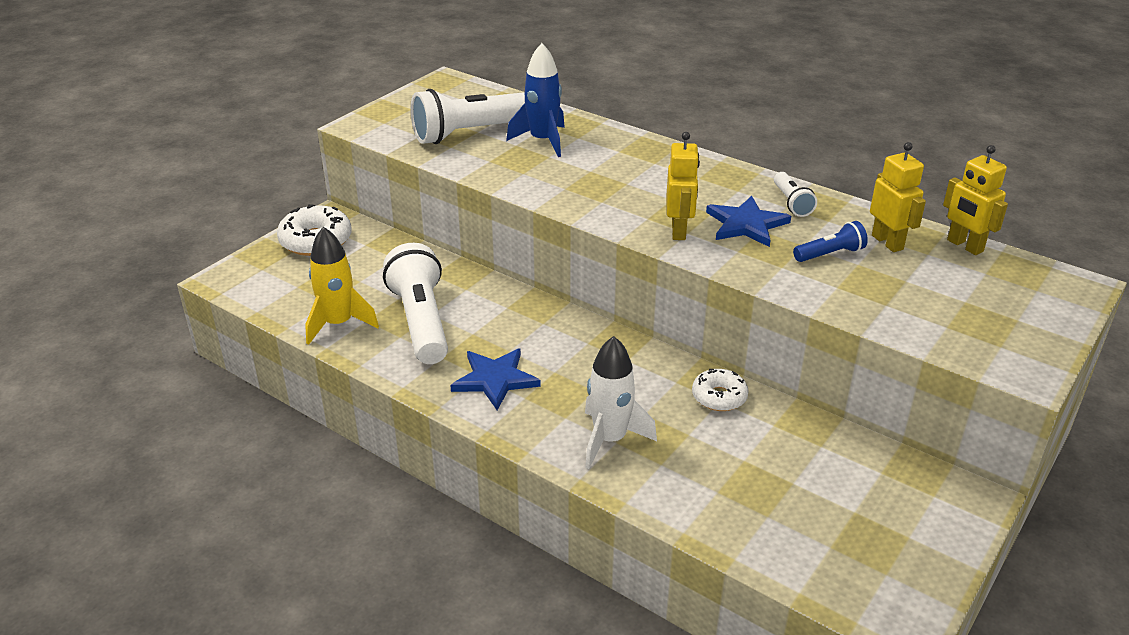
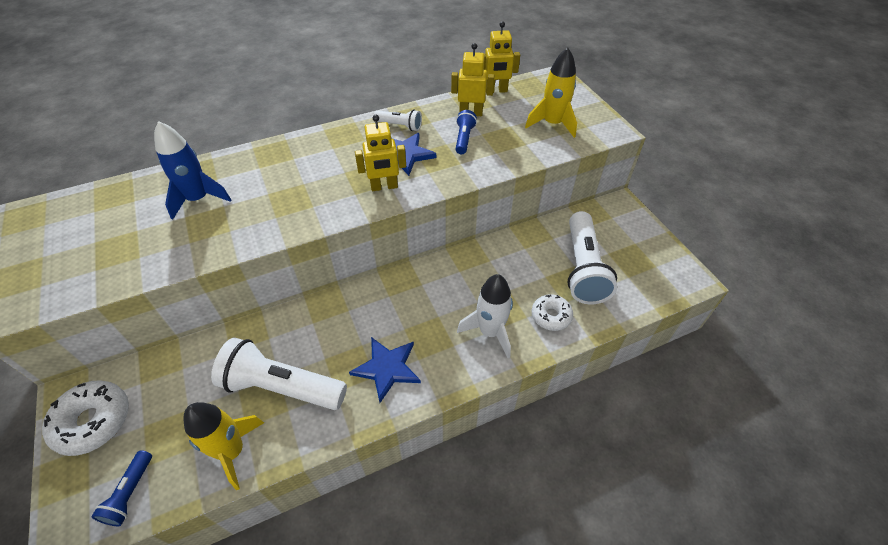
camera: 60 degrees left, 15 degrees up
(270, 290) = (130, 493): none -> blue flashlight
(470, 133) = (134, 235): white flashlight -> white flashlight (583, 268)
(679, 231) = (384, 187): yellow robot -> yellow robot turned 135 degrees clockwise
(719, 397) = (486, 259): white donut -> white donut (551, 316)
(960, 314) = (552, 124): none -> yellow rocket

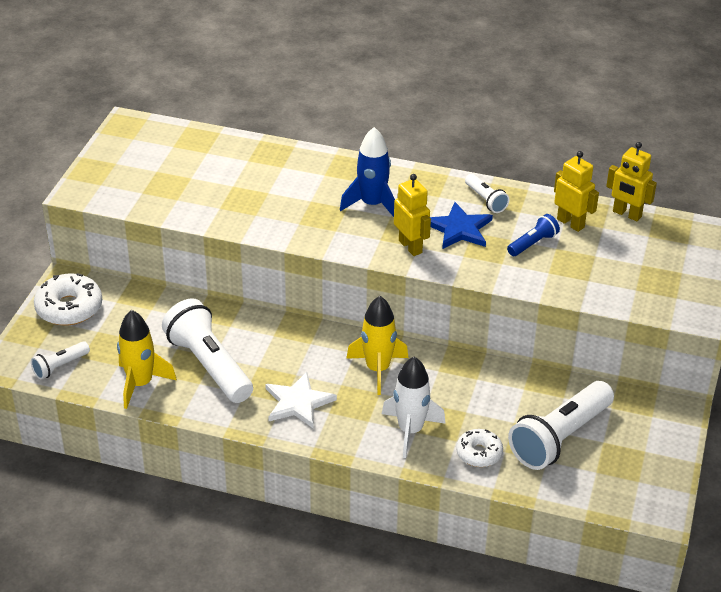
camera: 40 degrees right, 10 degrees down
(130, 493) = (60, 366): blue flashlight -> white flashlight
(199, 199) = (254, 177): blue rocket -> blue rocket (372, 204)
(384, 187) = (410, 246): yellow robot -> yellow robot turned 150 degrees counterclockwise
(387, 368) = (298, 402): blue star -> white star
(552, 124) = (641, 276): yellow rocket -> yellow rocket (378, 369)

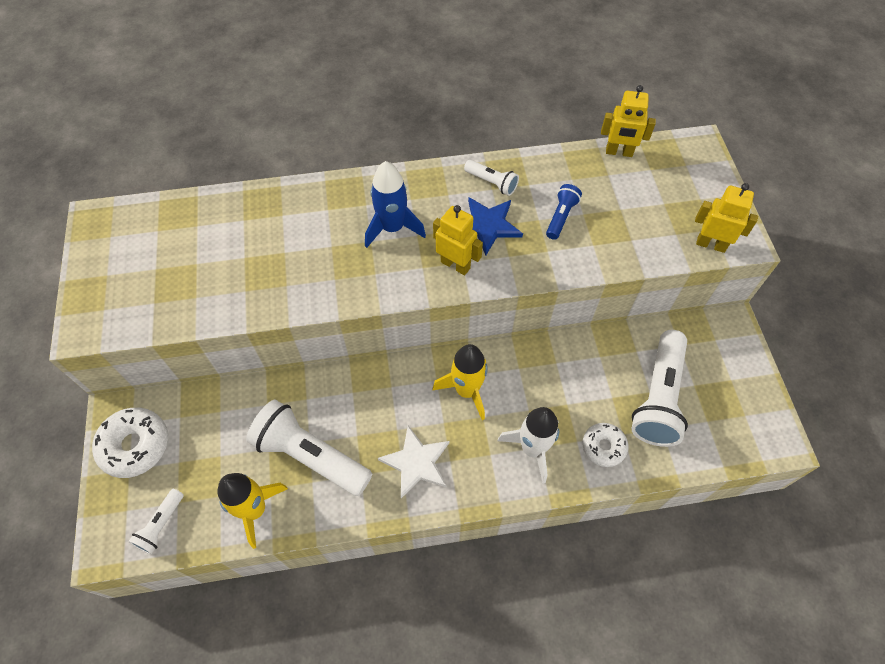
camera: 25 degrees left, 20 degrees up
(570, 223) = (579, 180): yellow robot -> yellow robot (711, 244)

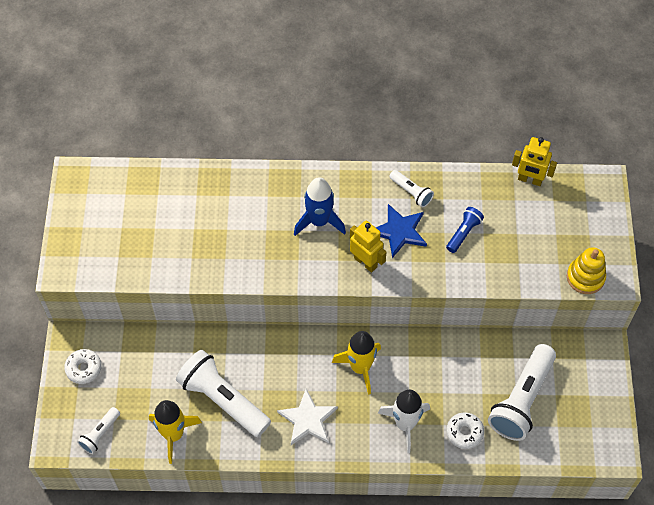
camera: 10 degrees right, 0 degrees up
(135, 446) = (84, 368): white donut -> white donut, size x0.63
(711, 244) = (585, 277): yellow robot -> yellow stacking toy

